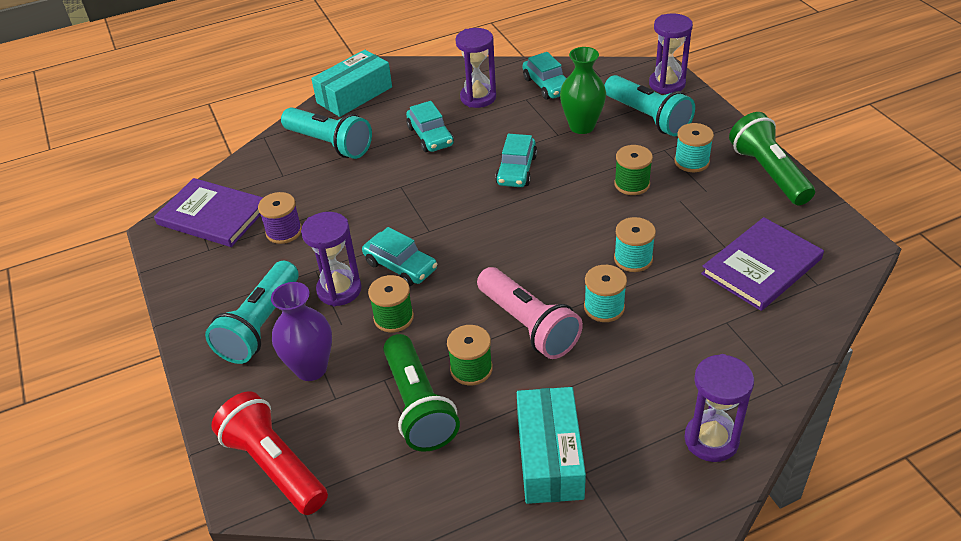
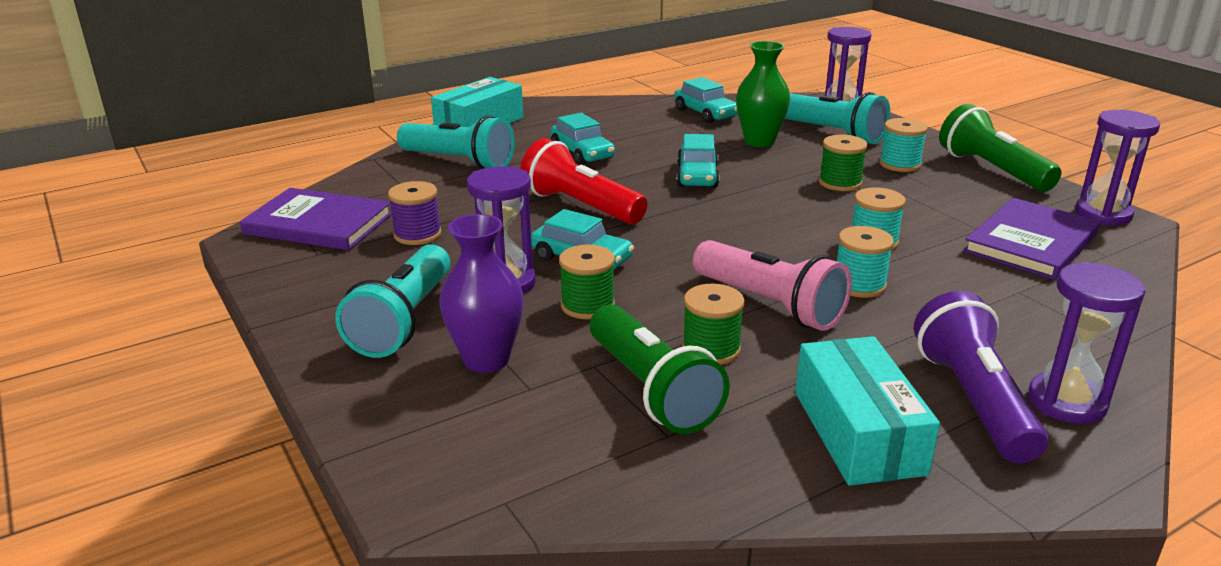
camera: 10 degrees left, 15 degrees down
(275, 465) = (457, 467): red flashlight -> red flashlight (581, 206)
(478, 97) = (628, 123): purple hourglass -> purple hourglass (1103, 214)
(643, 433) = (973, 400): none -> purple flashlight

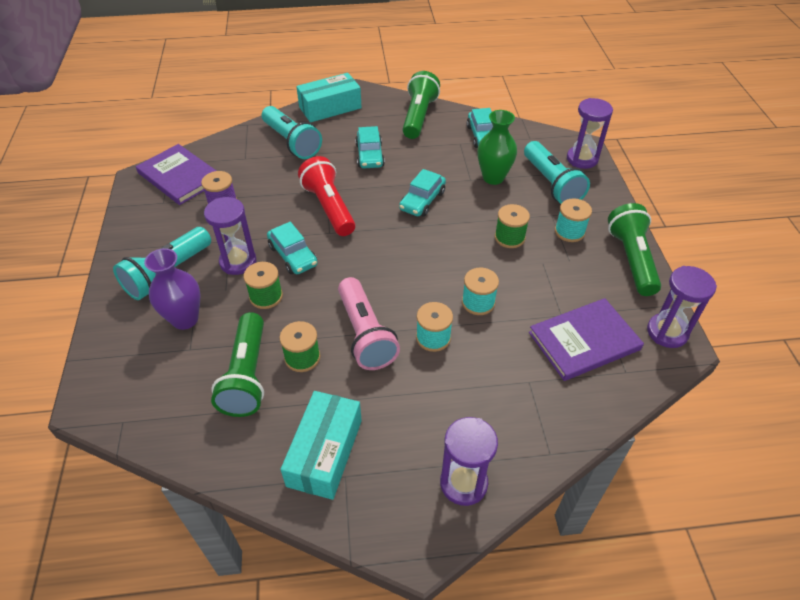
camera: 25 degrees right, 20 degrees up
(607, 112) = (419, 116): none -> green flashlight
(973, 400) = (410, 458): purple flashlight -> none

